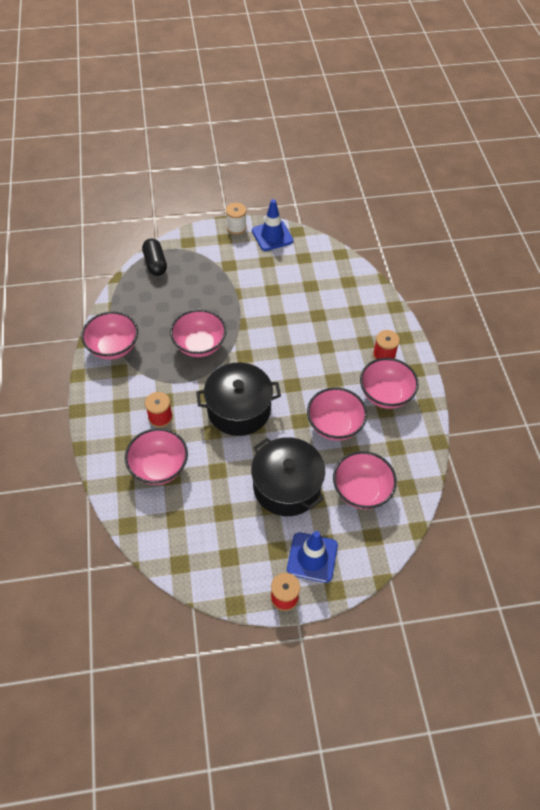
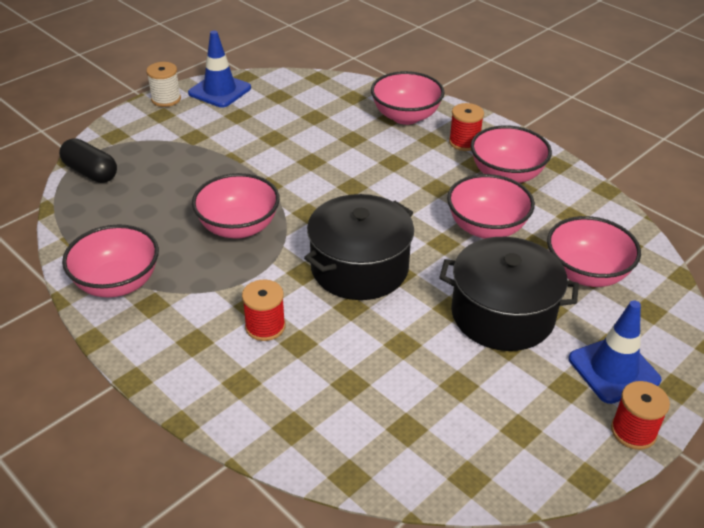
camera: 35 degrees left, 15 degrees down
(159, 467) = (322, 382): pink bowl -> pink bowl (405, 116)

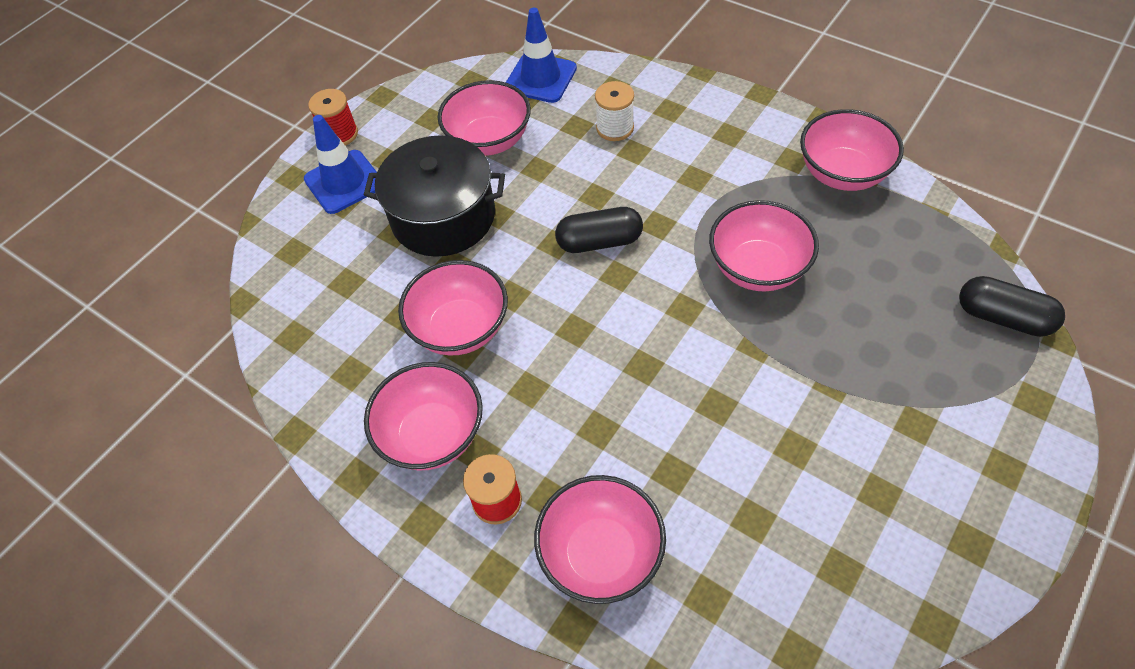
camera: 175 degrees right, 15 degrees up
(166, 99) = (1027, 513): white spool -> white spool (615, 128)
(219, 91) = (953, 562): blue traffic cone -> blue traffic cone (540, 78)
(265, 326) = (671, 159): red spool -> none
(359, 267) = (599, 242): black pot -> black capsule
(586, 273) = (349, 284): pink bowl -> pink bowl (489, 141)

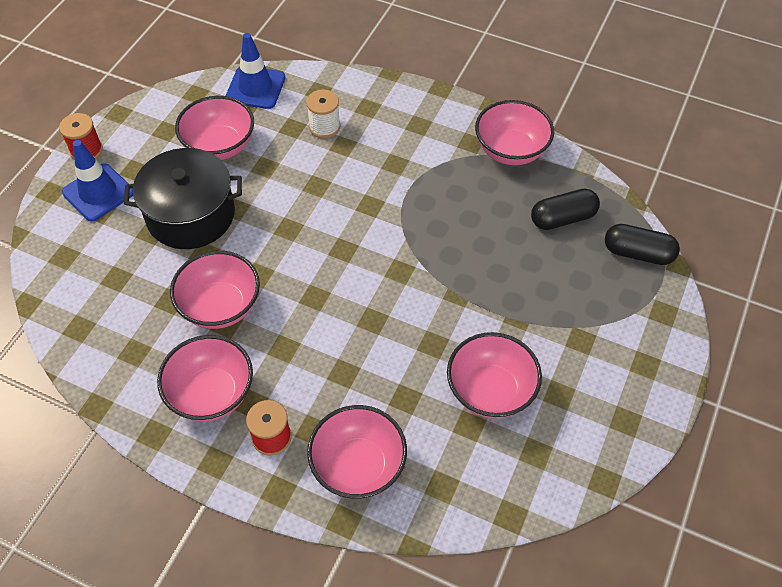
camera: 15 degrees left, 0 degrees up
(599, 242) = (324, 224): black capsule -> black capsule (563, 218)
(757, 268) = (452, 233): pink bowl -> pink bowl (490, 391)

